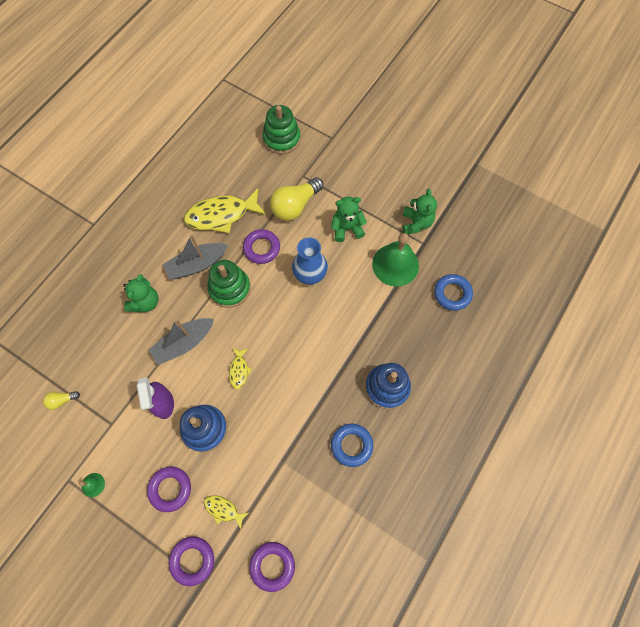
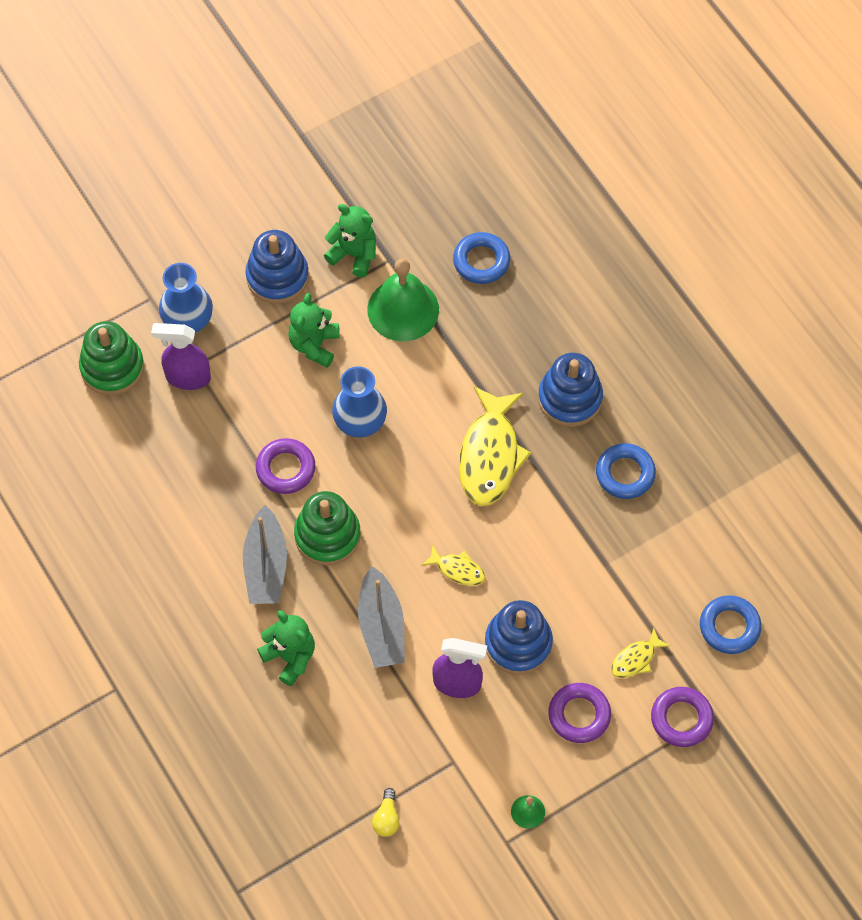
camera: 65 degrees left, 5 degrees down
(221, 215) = (200, 501): yellow fish -> yellow fish (490, 455)
(272, 566) = (729, 627): purple ring -> blue ring
(293, 175) = (187, 377): none -> purple spray bottle
(295, 206) = (240, 396): yellow light bulb -> none
(328, 161) = (188, 321): none -> blue vase
(379, 191) = (277, 277): none -> blue stacking toy

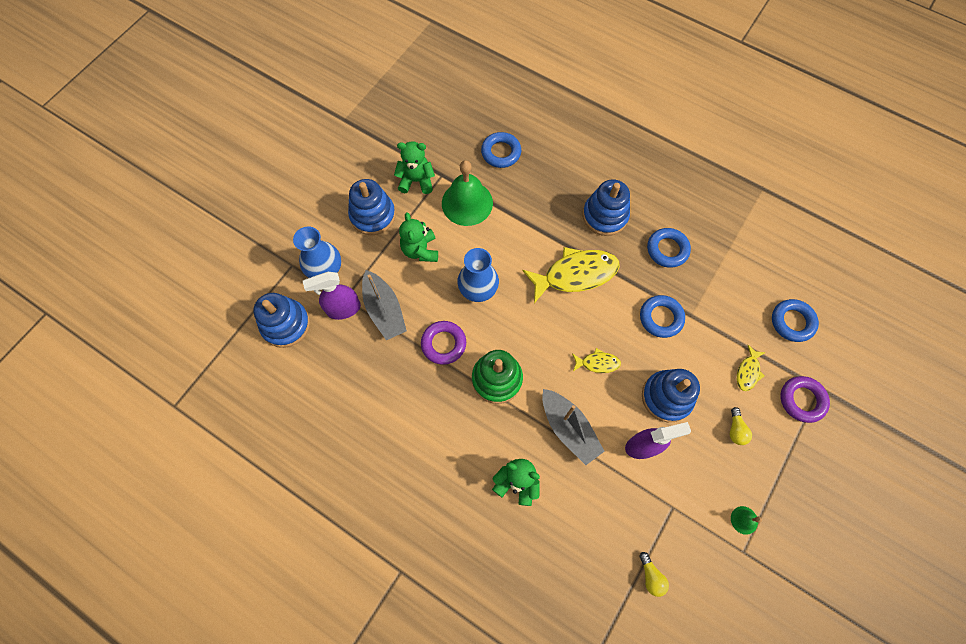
camera: 25 degrees left, 5 degrees up
(112, 367) = (286, 324): green stacking toy -> blue stacking toy
(266, 565) = (465, 421): grey boat -> grey boat (384, 310)
(490, 455) = (575, 274): yellow fish -> yellow fish turned 90 degrees counterclockwise
(566, 551) = (661, 318): none -> blue ring
(579, 715) = (735, 430): purple ring -> yellow light bulb

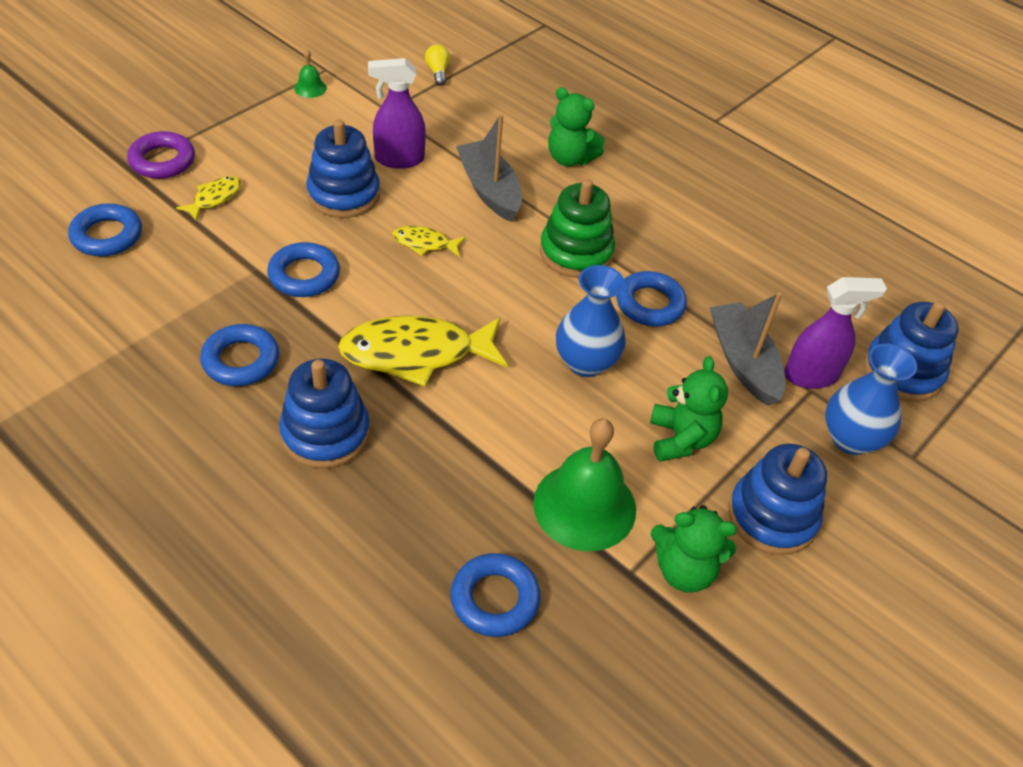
camera: 175 degrees left, 20 degrees down
(443, 344) = (650, 304): purple ring -> blue ring
(735, 430) = (270, 152): yellow light bulb -> none

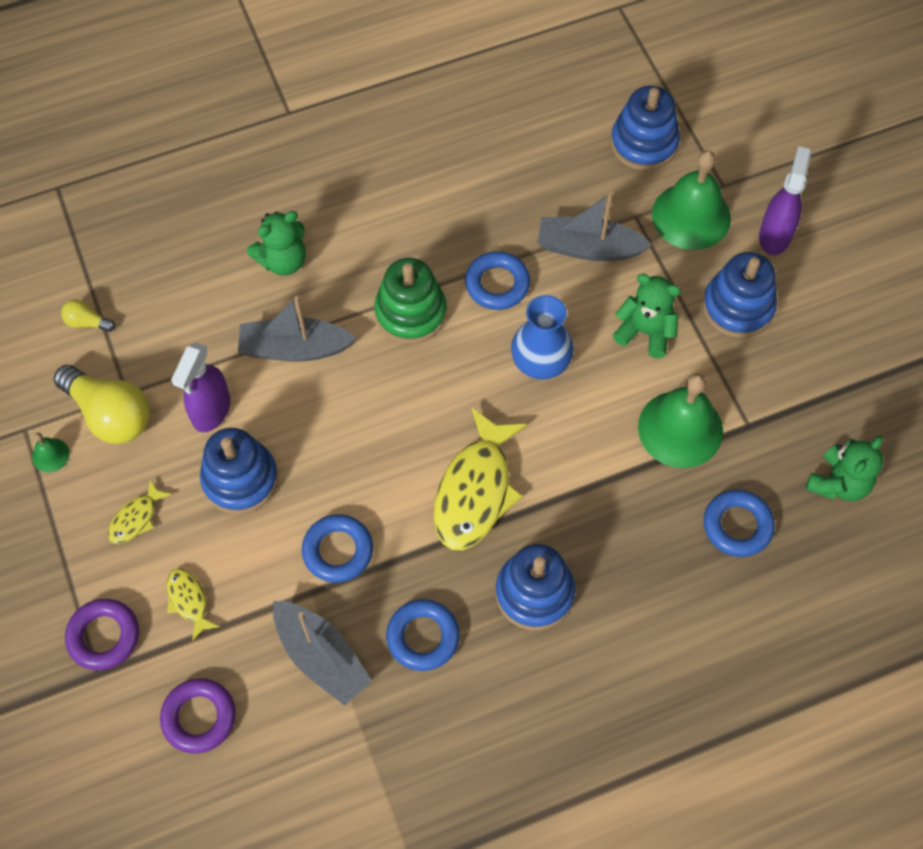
camera: 60 degrees left, 15 degrees up
(107, 236) = (199, 717): blue ring -> purple ring
(193, 295) = (321, 657): none -> grey boat
(363, 107) = (110, 414): none -> yellow light bulb
(424, 243) = (342, 433): yellow fish -> yellow fish (136, 518)
(684, 570) = (760, 388): green teddy bear -> green teddy bear (838, 483)
(811, 376) = (622, 208): purple spray bottle -> purple spray bottle (775, 235)
(850, 439) = (691, 216): blue vase -> green bell

